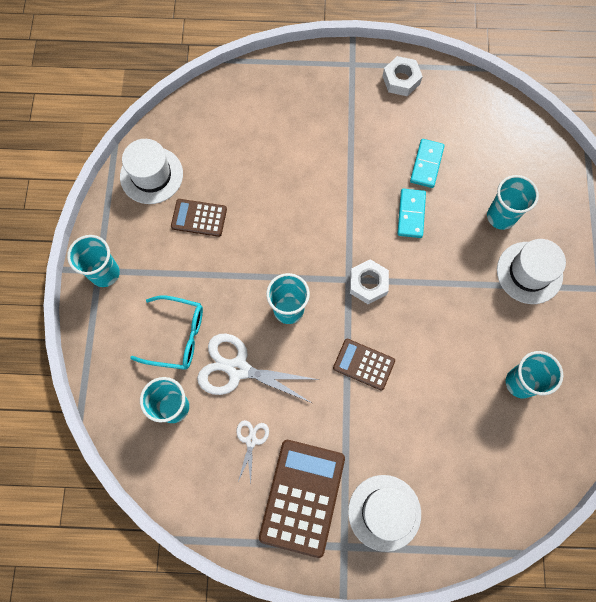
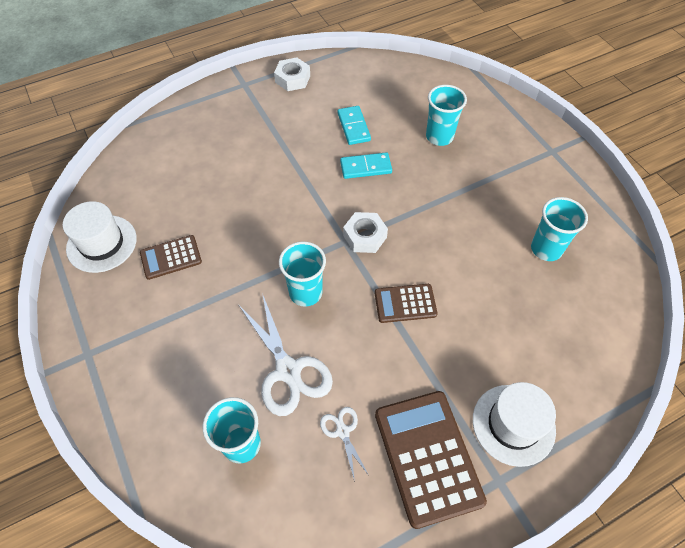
camera: 30 degrees left, 15 degrees down
(105, 273) = (95, 353): turquoise cup -> none
(177, 336) = (207, 373): turquoise glasses -> none
(238, 369) = (288, 371): white scissors -> white scissors turned 105 degrees counterclockwise
(411, 214) = (365, 167): turquoise domino -> turquoise domino turned 75 degrees counterclockwise
(529, 272) = (491, 165): white hat -> none

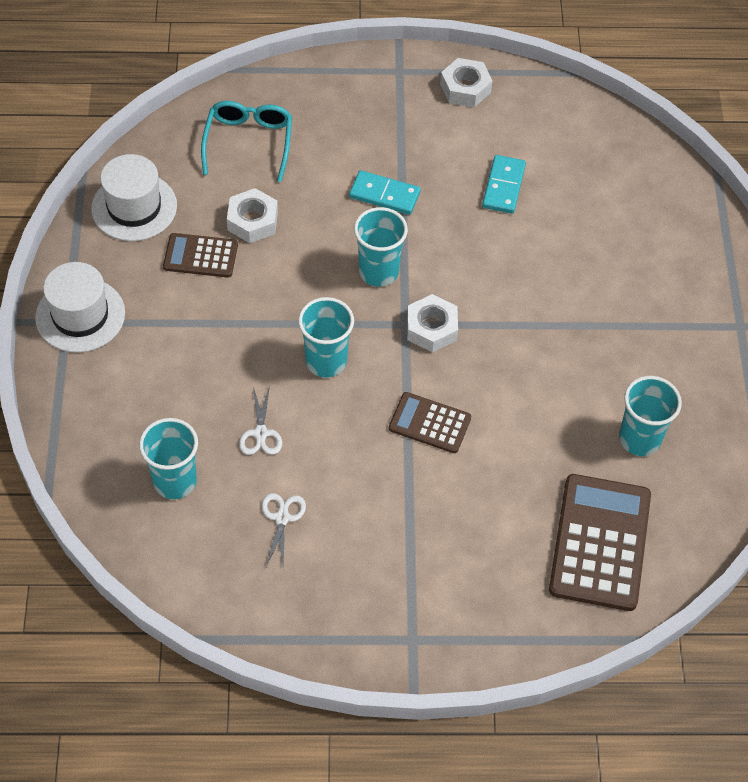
camera: 25 degrees right, 0 degrees up
(165, 166) = (248, 142): none -> turquoise glasses
(197, 217) = (252, 221): none -> white nut
(288, 371) = (260, 433): white scissors -> white scissors, size x0.51
(365, 167) = (485, 245): turquoise domino -> turquoise domino (384, 195)
(428, 457) = (354, 583): brown calculator -> brown calculator (600, 542)
(439, 137) = (605, 245): turquoise cup -> turquoise cup (378, 272)
(513, 424) = (464, 597): white hat -> white hat (80, 315)

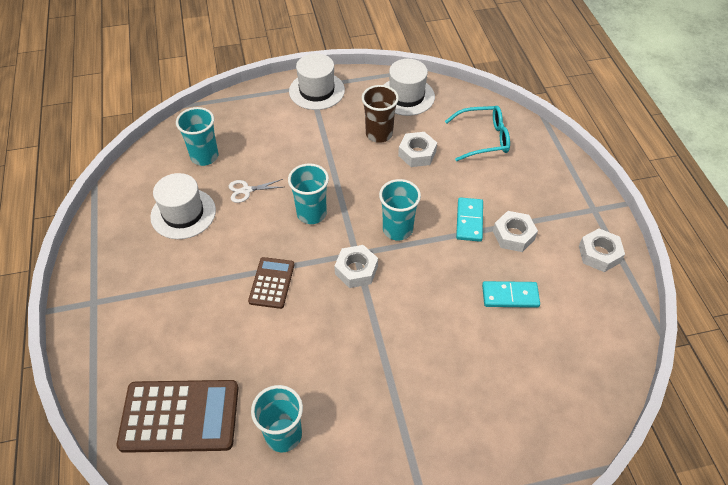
camera: 80 degrees right, 5 degrees down
(200, 256) = (379, 134): brown calculator -> brown cup
(282, 518) = (183, 213): white scissors -> white hat
(418, 158) = (513, 235): none -> white nut

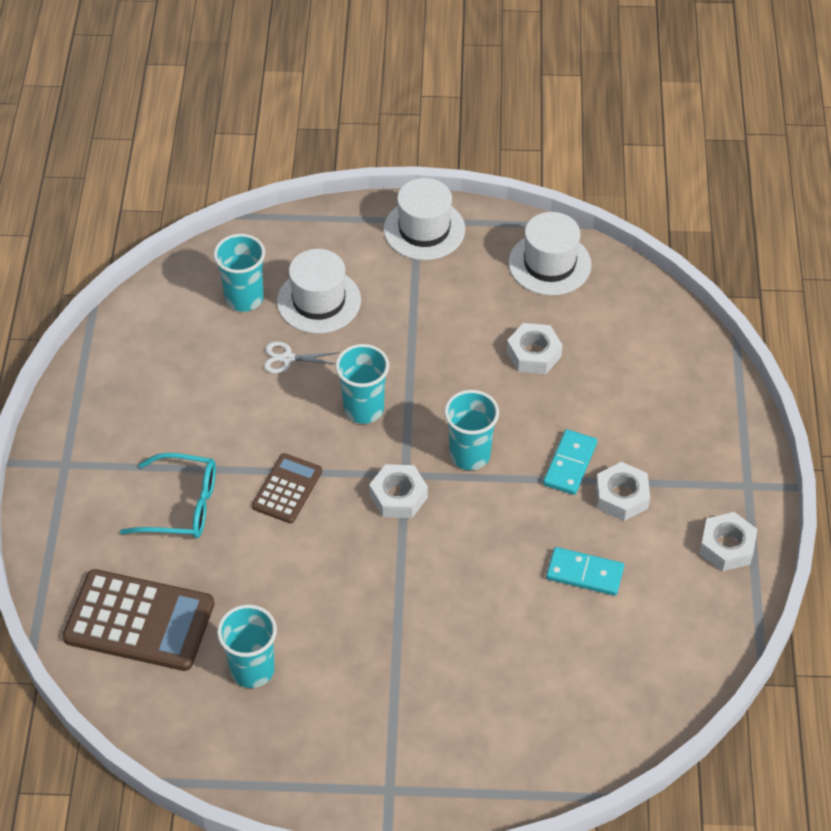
camera: 15 degrees right, 0 degrees up
(183, 213) = (198, 373): white hat -> white hat (319, 301)
(379, 134) = (490, 314): brown cup -> none
(483, 138) = (635, 351): turquoise glasses -> turquoise glasses (182, 505)

